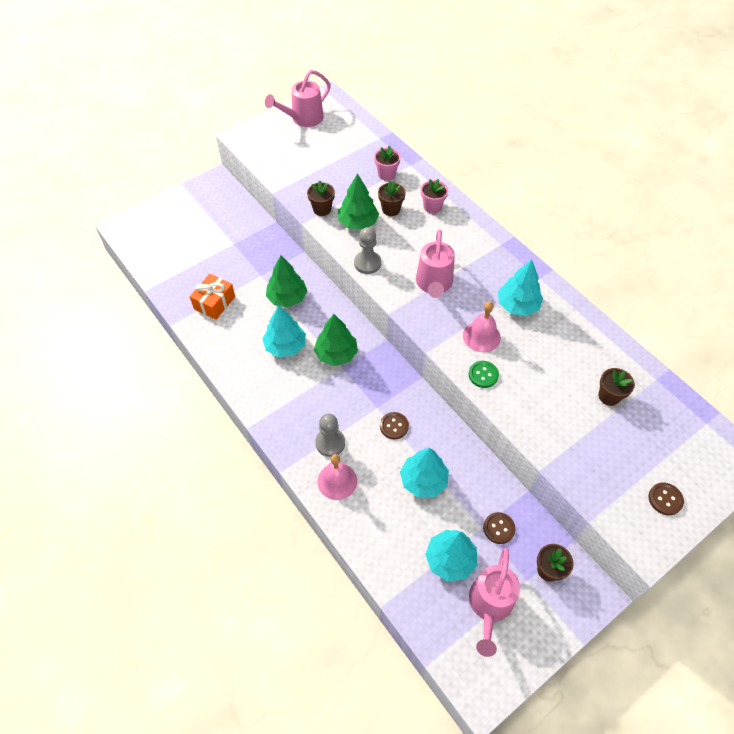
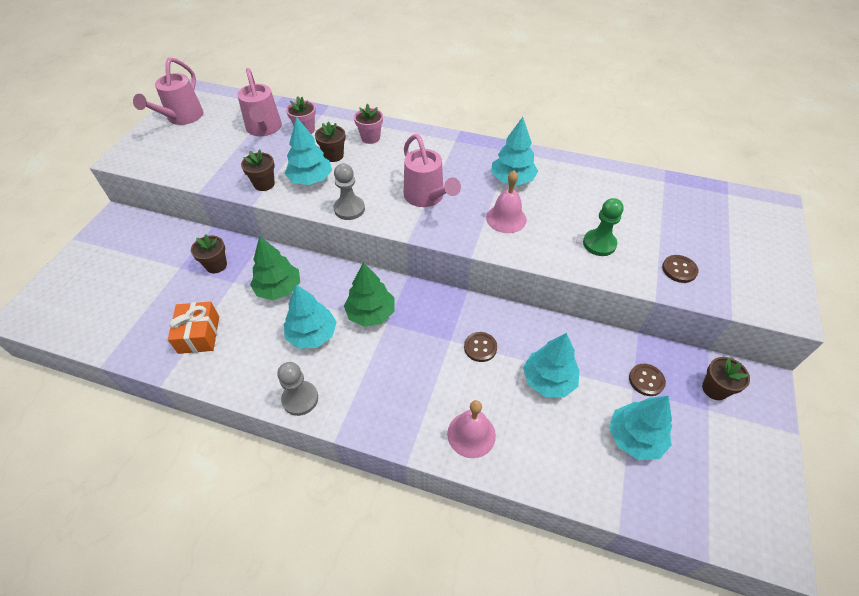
camera: 35 degrees left, 5 degrees down
(330, 443) = (433, 401): grey pawn -> grey pawn (300, 399)
(358, 223) = (310, 179): green tree -> turquoise tree
(483, 375) = (537, 249): green button -> none
(489, 606) = (703, 456): pink watering can -> pink watering can (264, 129)
(538, 400) = (599, 244): none -> green pawn
(609, 396) = (646, 211): brown flower pot -> brown flower pot (216, 265)
(665, 499) = (761, 265): brown button -> brown button (679, 270)

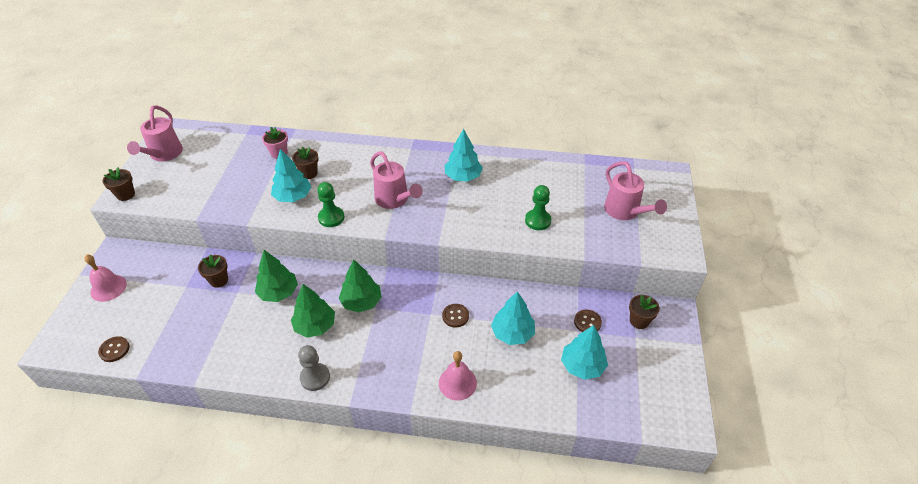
camera: 10 degrees left, 5 degrees down
(199, 334) = (217, 339): orange gift -> none
(264, 129) = (242, 157): pink watering can -> pink watering can (625, 212)
(264, 184) = (253, 205): brown flower pot -> brown flower pot (125, 195)
(312, 335) = (315, 326): turquoise tree -> green tree
(349, 209) = (331, 218): grey pawn -> green pawn
(370, 138) = (338, 154): pink flower pot -> none
(506, 218) = (462, 209): pink bell -> pink bell (108, 288)
(679, 270) = (600, 233): brown button -> brown button (114, 350)

